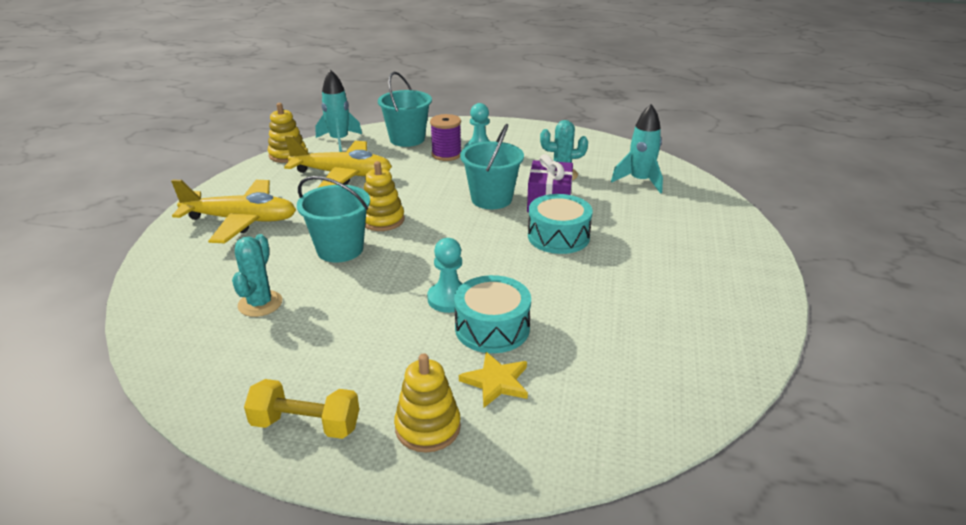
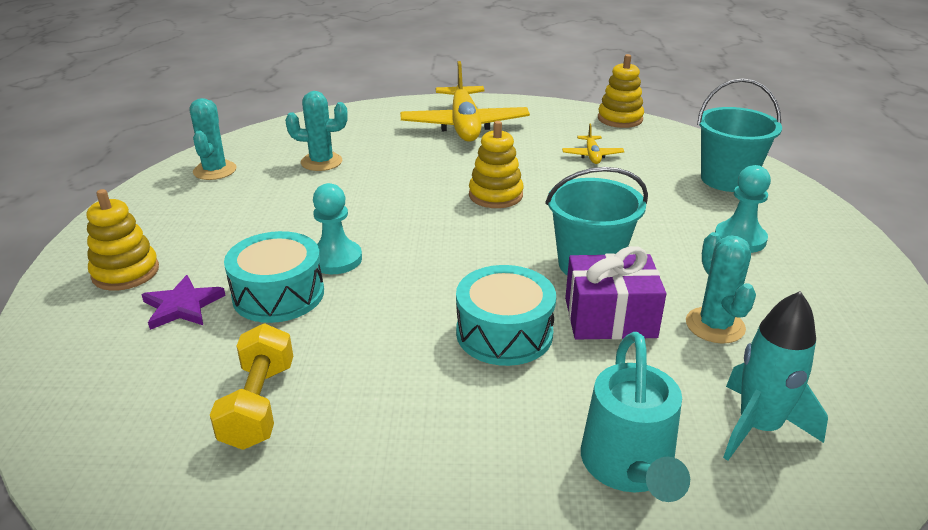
camera: 80 degrees right, 0 degrees up
(228, 379) = (215, 170): none -> turquoise cactus
(306, 425) = (149, 213): yellow dumbbell -> yellow dumbbell (258, 405)
(339, 141) = (681, 139): turquoise rocket -> none
(340, 249) = (424, 182): turquoise bucket -> none
(342, 175) = (592, 155): yellow plane -> yellow plane, size x0.44
(446, 154) = (703, 214): purple spool -> none
(496, 382) = (182, 306): yellow star -> purple star
(668, 216) = (629, 467): none -> turquoise watering can

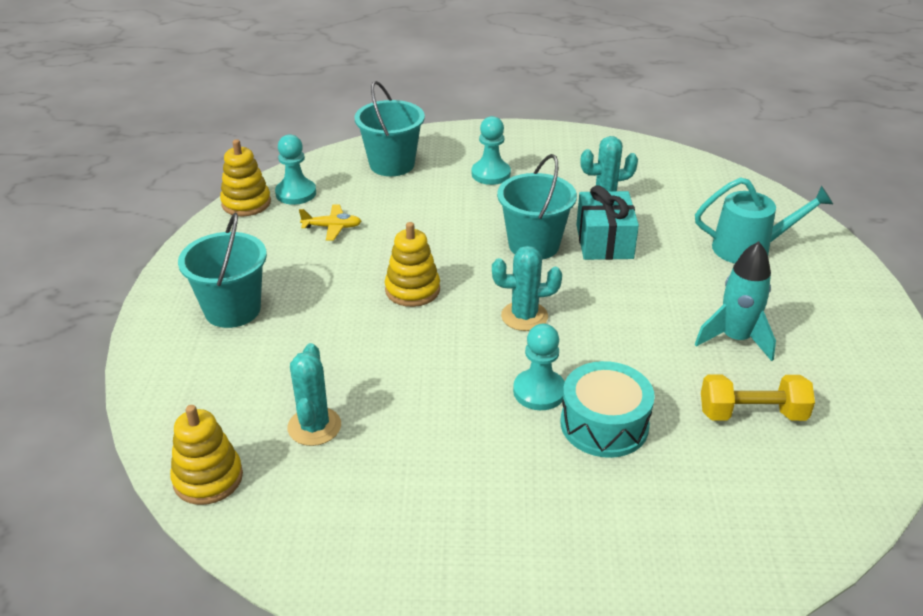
camera: 90 degrees left, 5 degrees up
(125, 272) = (582, 560): yellow stacking toy -> yellow stacking toy (208, 478)
(182, 306) = (635, 493): purple star -> none
(215, 170) = (324, 533): turquoise cactus -> turquoise cactus (524, 316)
(464, 125) = (232, 310): yellow plane -> turquoise bucket
(504, 333) = (633, 290): turquoise drum -> none
(610, 318) = (604, 242): purple gift -> turquoise gift
(645, 137) = (296, 193): none -> turquoise pawn
(758, 427) = (700, 201): turquoise rocket -> turquoise rocket (735, 339)

